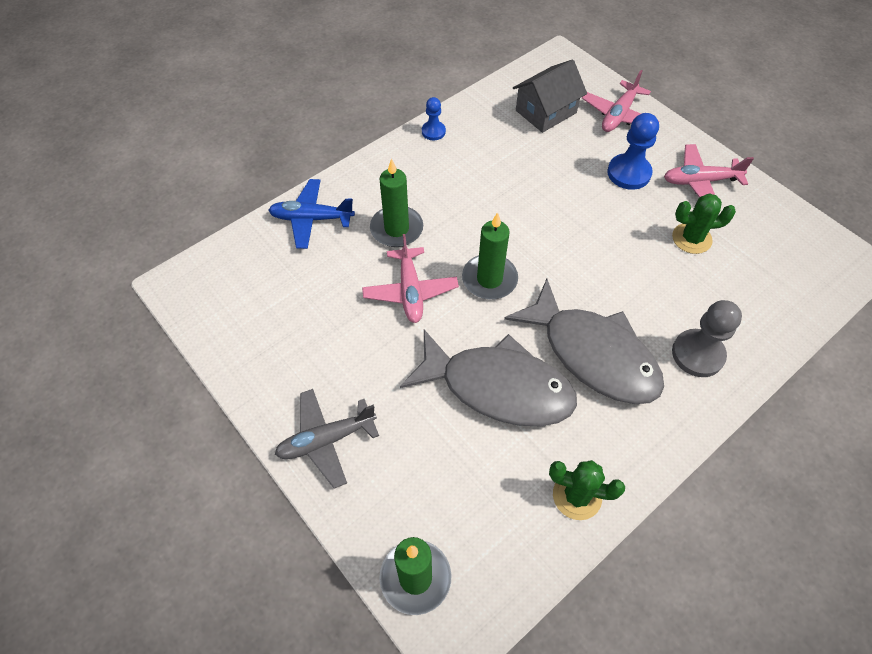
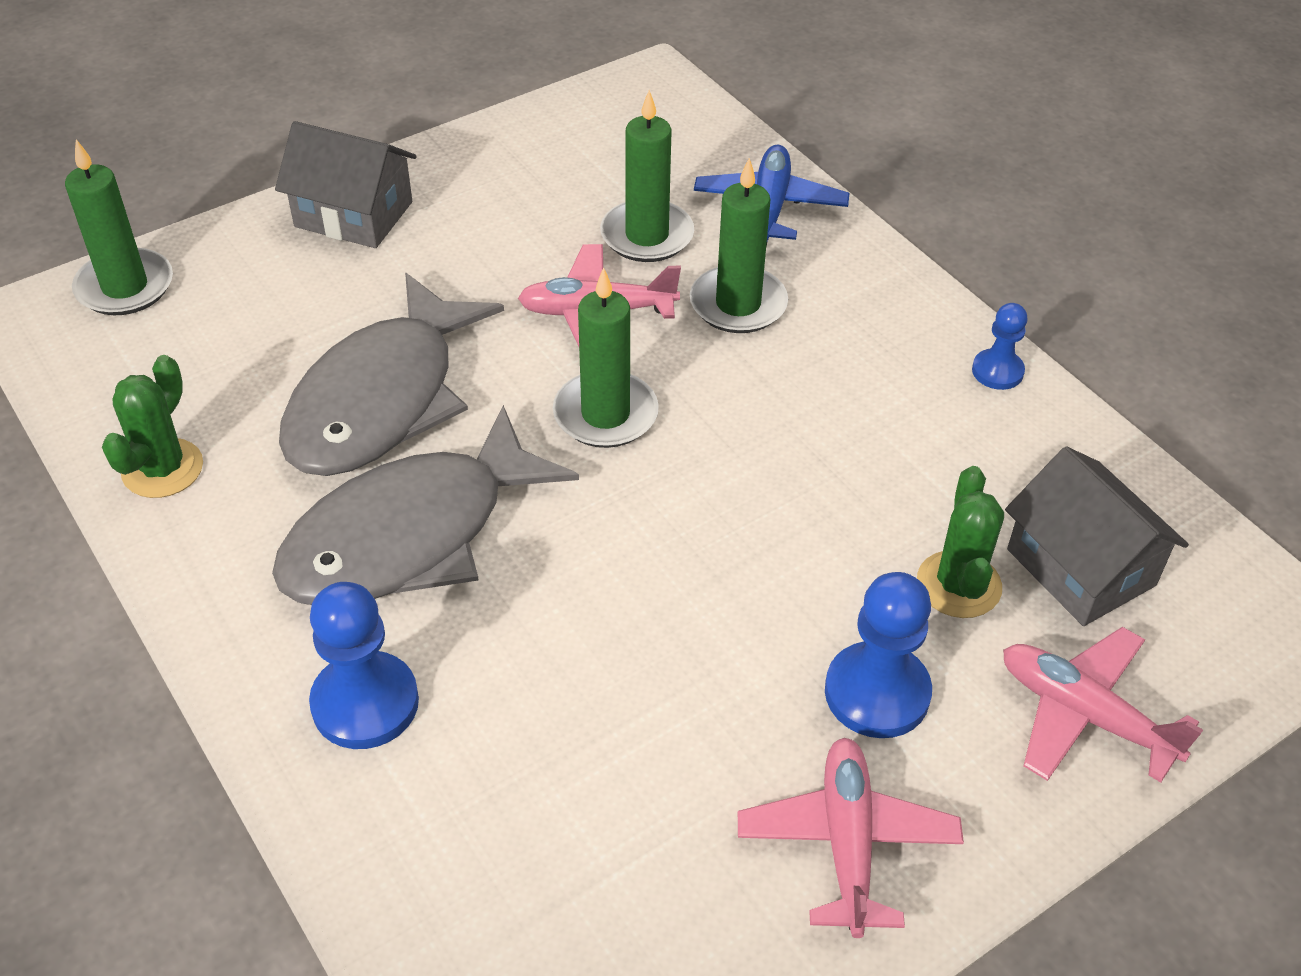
camera: 95 degrees right, 10 degrees down
(326, 440) = (353, 214): grey plane -> grey house
(340, 274) = (647, 235): none -> green candle
(691, 238) = (664, 773): green cactus -> green cactus (958, 585)
(697, 354) = (365, 703): grey pawn -> blue pawn

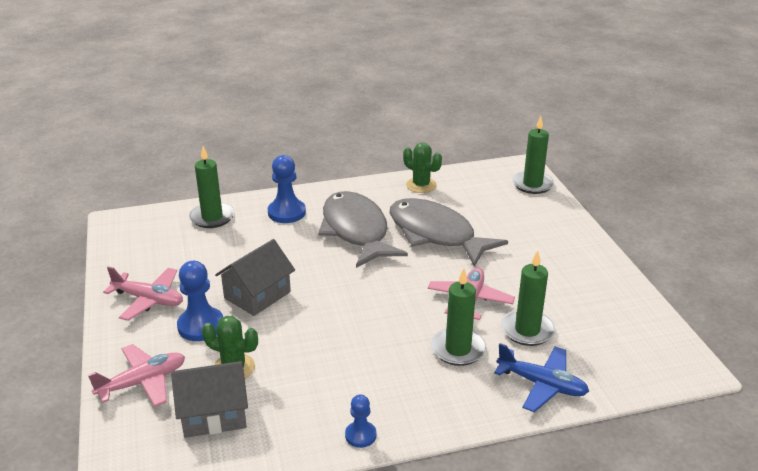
camera: 110 degrees right, 15 degrees down
(353, 214) = (569, 242): grey house -> grey house (257, 295)
(605, 414) = (398, 289): green candle -> green candle (212, 217)

